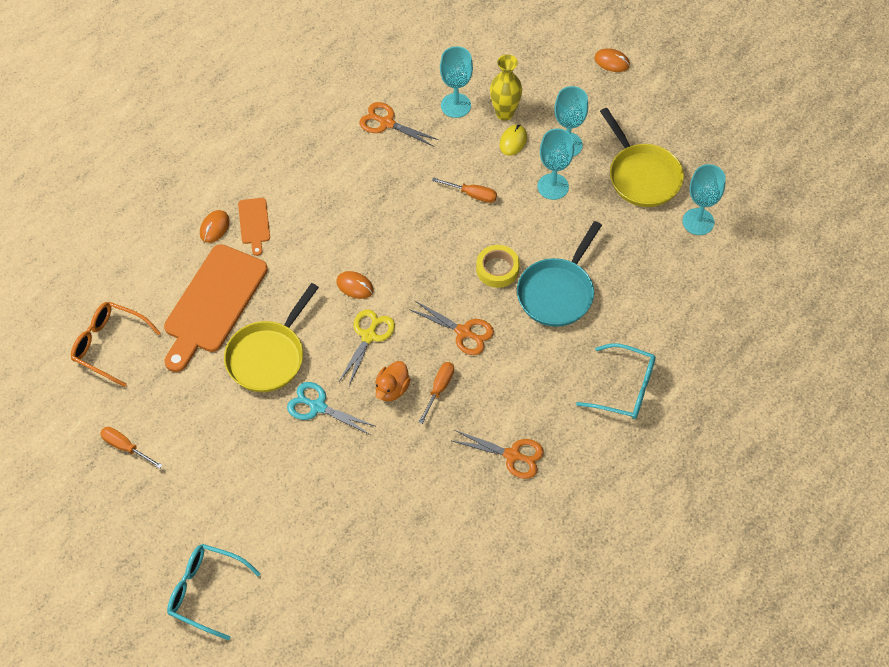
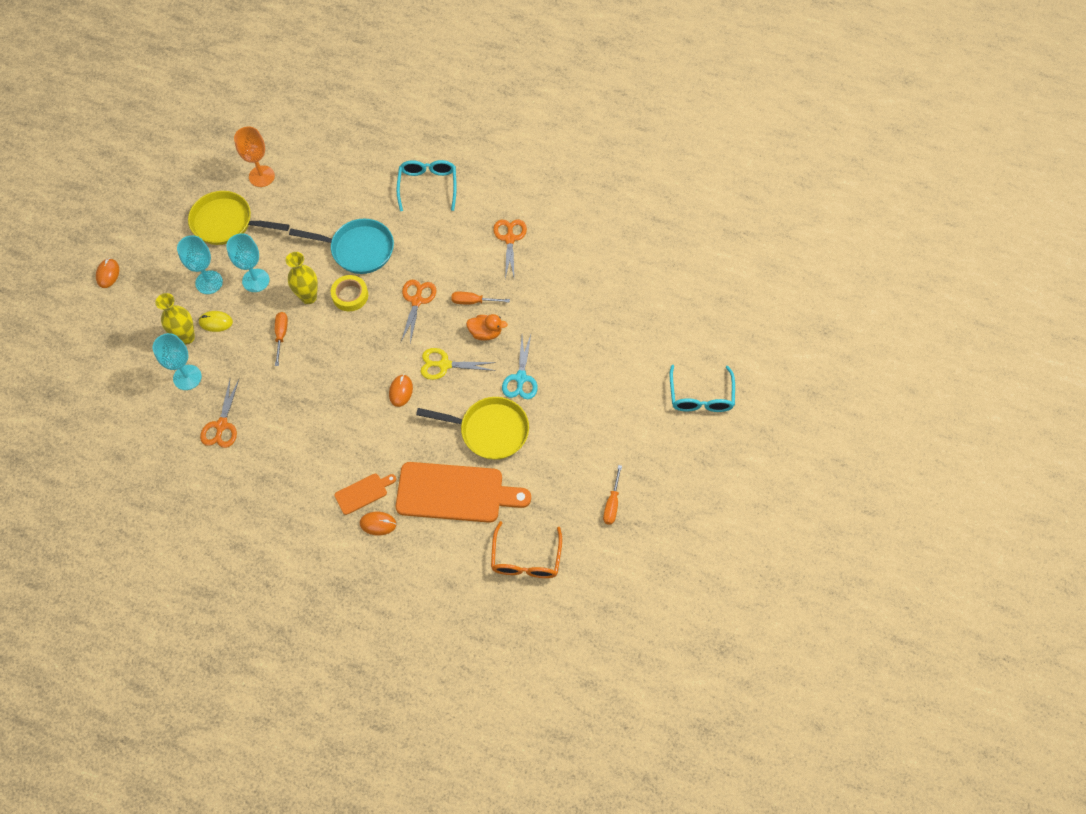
camera: 110 degrees left, 5 degrees up
(511, 230) = (309, 297): none -> yellow vase
(642, 176) = (227, 223): yellow pan -> yellow pan turned 120 degrees counterclockwise
(698, 221) = (261, 176): turquoise goblet -> orange goblet

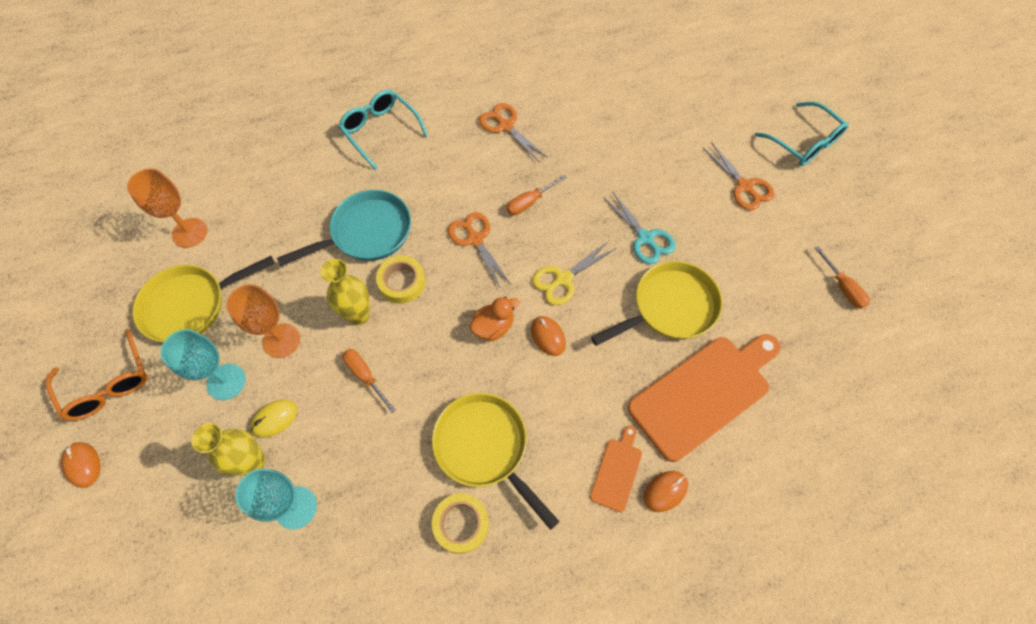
camera: 40 degrees left, 0 degrees up
(221, 425) = (389, 529): orange scissors -> orange scissors (744, 186)
(256, 280) = (281, 340): turquoise goblet -> orange goblet
(258, 452) = (461, 524): none -> yellow tape
(307, 424) = (485, 448): none -> yellow pan
(485, 333) = (570, 221): orange duck -> orange duck (493, 327)
(526, 558) = (833, 401): orange glasses -> orange glasses (108, 384)

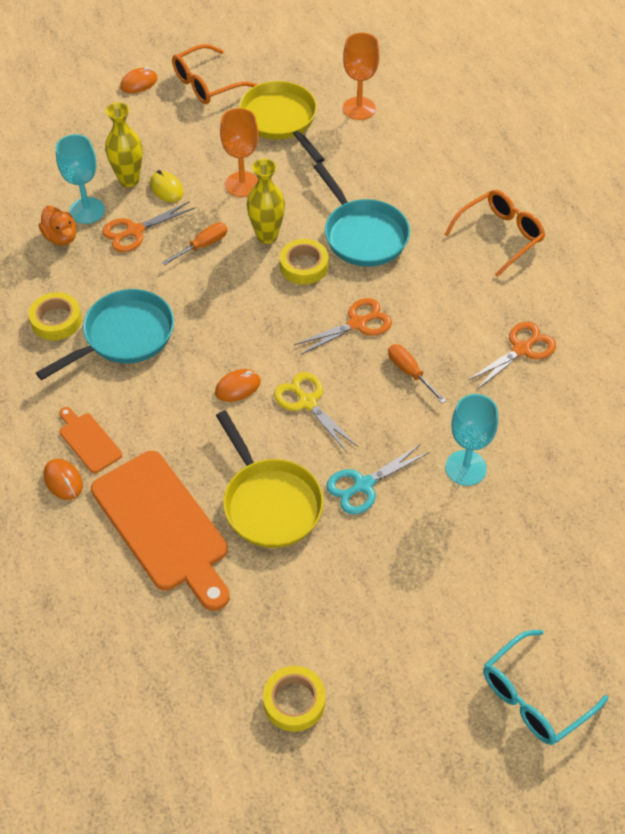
camera: 90 degrees right, 10 degrees down
(226, 382) = (204, 154): turquoise goblet -> turquoise goblet (465, 468)
(381, 131) = (499, 236): turquoise glasses -> orange glasses
(485, 448) = (124, 336): yellow pan -> turquoise pan
(493, 327) = (251, 341): orange duck -> orange duck (61, 237)
(617, 471) = (88, 441): orange cutting board -> orange cutting board turned 150 degrees counterclockwise
(744, 186) = (449, 606): orange scissors -> orange scissors (135, 231)
(842, 287) = (294, 701): orange screwdriver -> yellow tape

